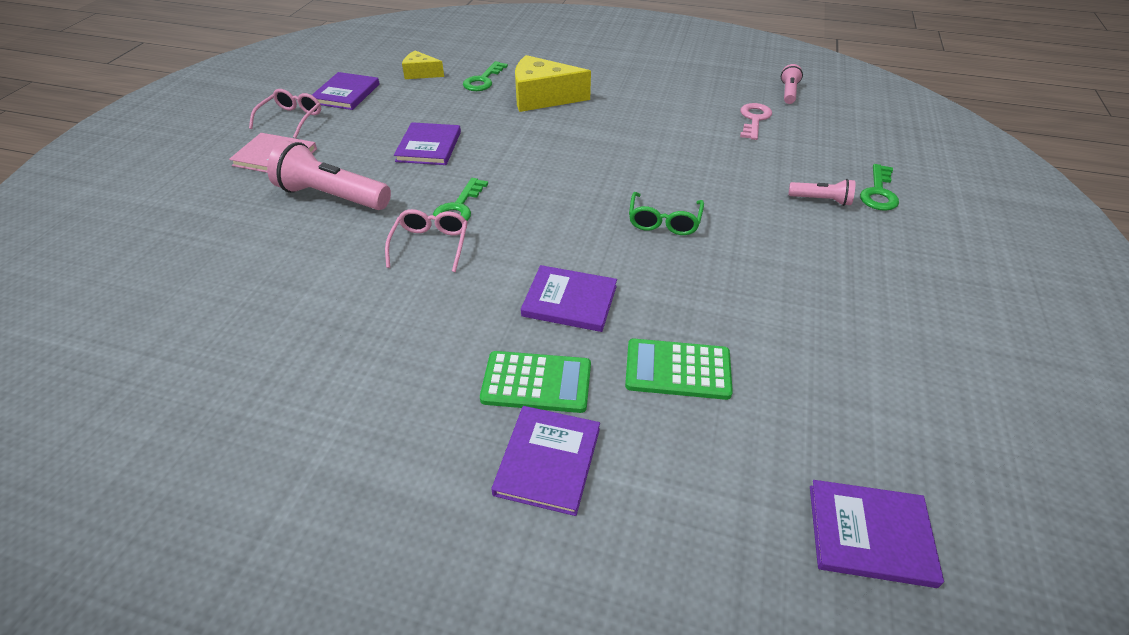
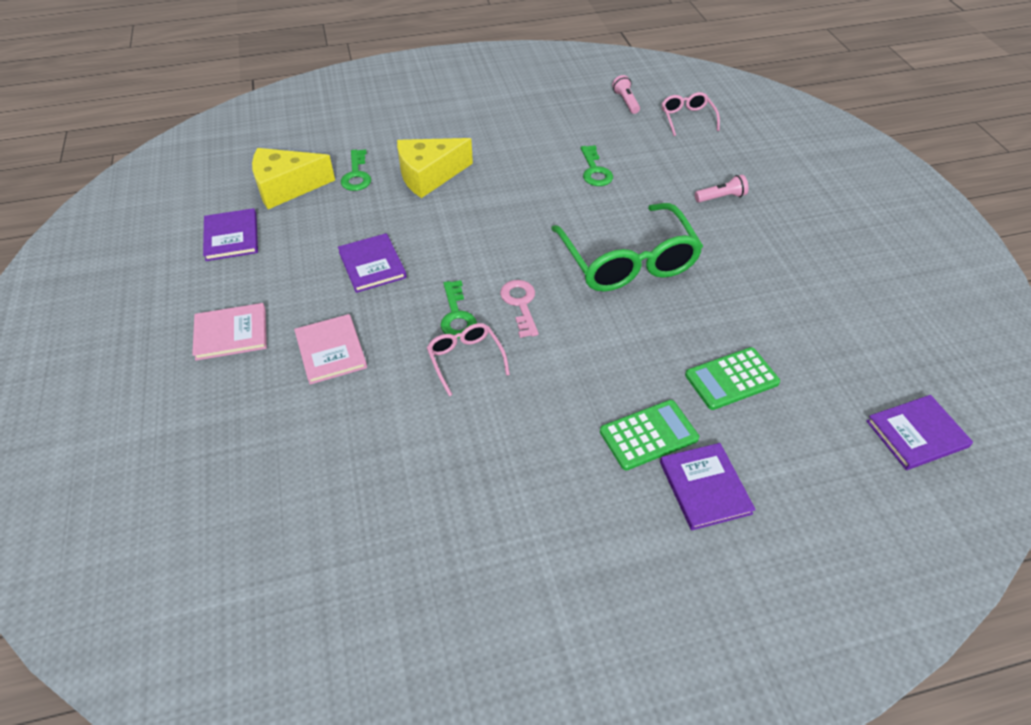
camera: 30 degrees left, 5 degrees up
(291, 119) = (203, 286): pink glasses -> pink glasses (687, 119)
(331, 196) = (331, 351): pink flashlight -> pink book
(421, 73) = (287, 187): yellow cheese -> yellow cheese, size x1.79
(569, 301) = (616, 359): purple book -> none
(664, 221) = (627, 261): green glasses -> green glasses, size x2.04
(754, 119) = (620, 138): pink key -> pink key (520, 304)
(878, 193) = (753, 175): green key -> green key (595, 171)

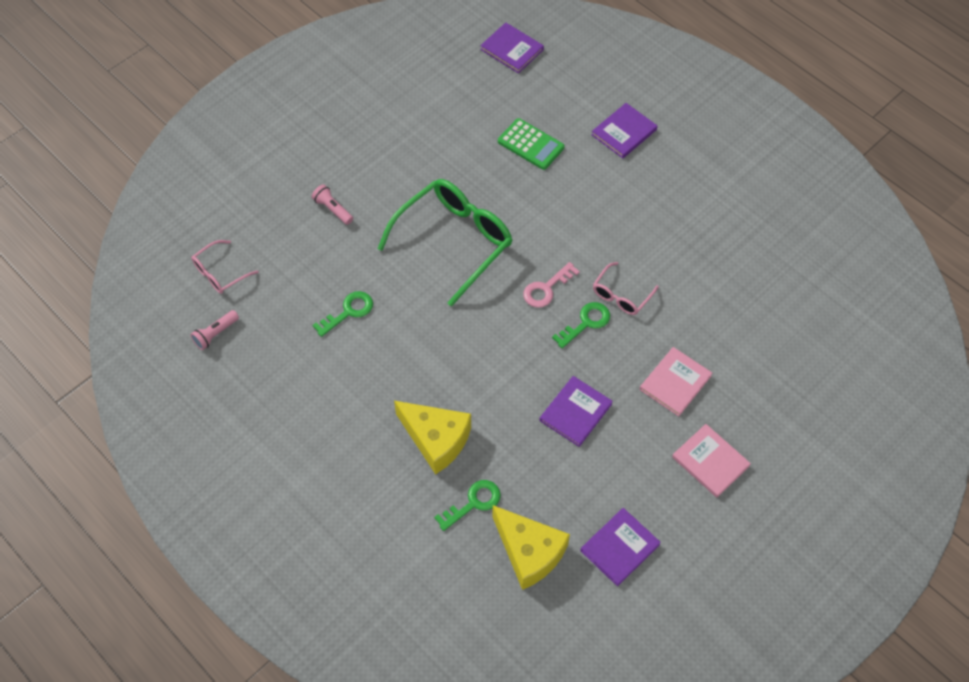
camera: 120 degrees left, 10 degrees up
(648, 435) = (607, 170): green calculator -> none

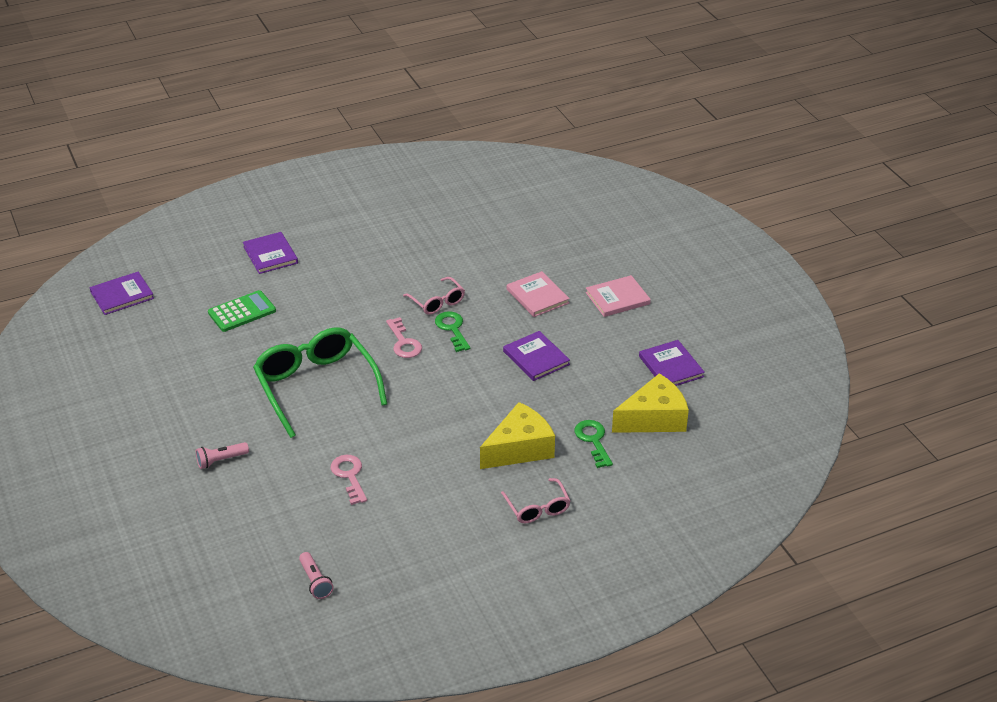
camera: 70 degrees left, 20 degrees down
(220, 273) = (241, 563): pink glasses -> pink glasses (537, 508)
(348, 312) = (349, 476): green key -> pink key

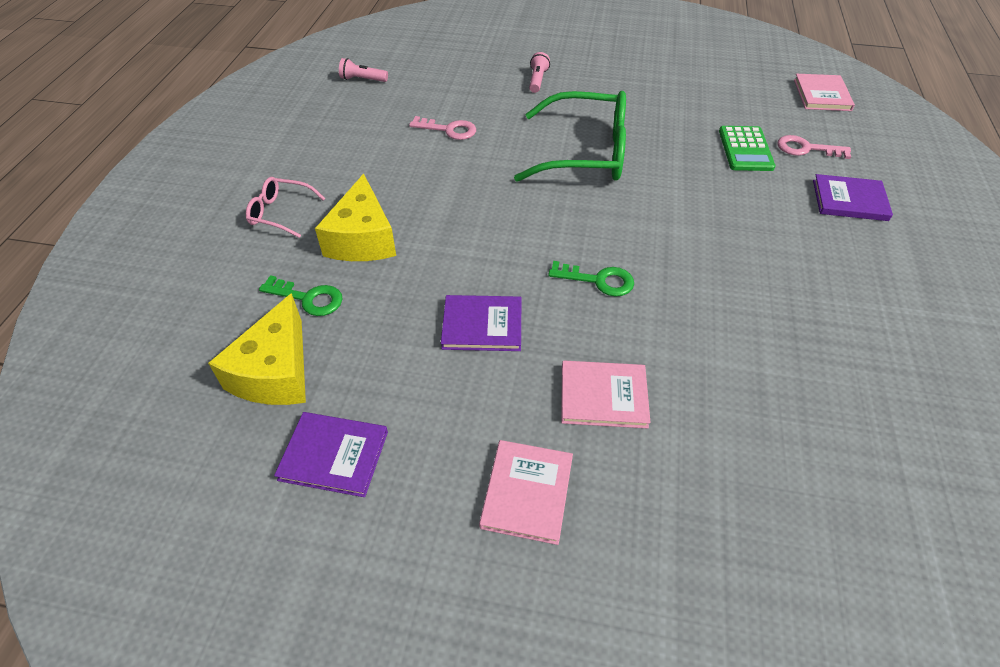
camera: 125 degrees right, 10 degrees up
(122, 295) = (821, 95): purple book -> pink book
(404, 342) = (605, 233): pink key -> pink key (806, 149)
(437, 302) = (663, 292): pink glasses -> none

